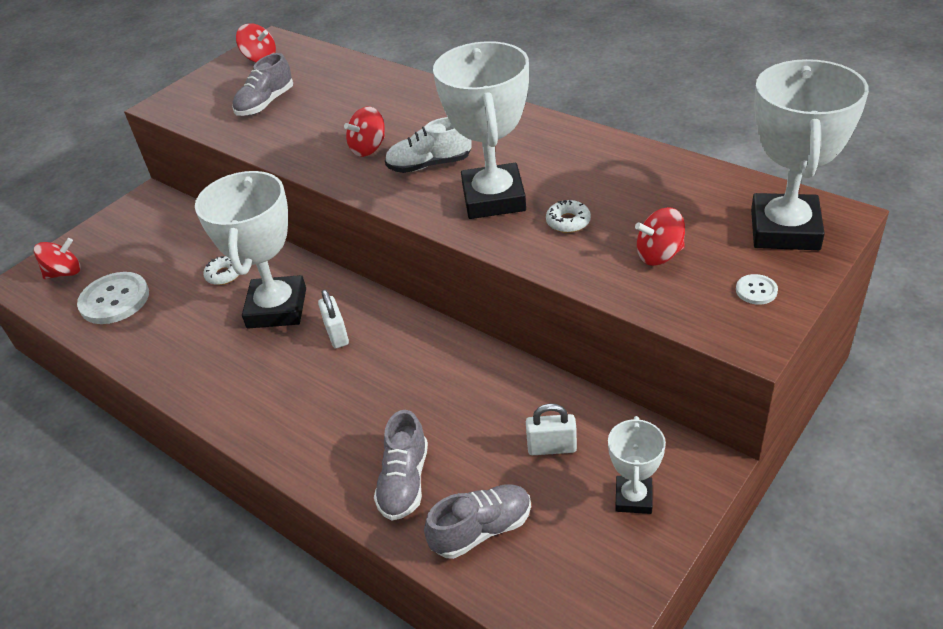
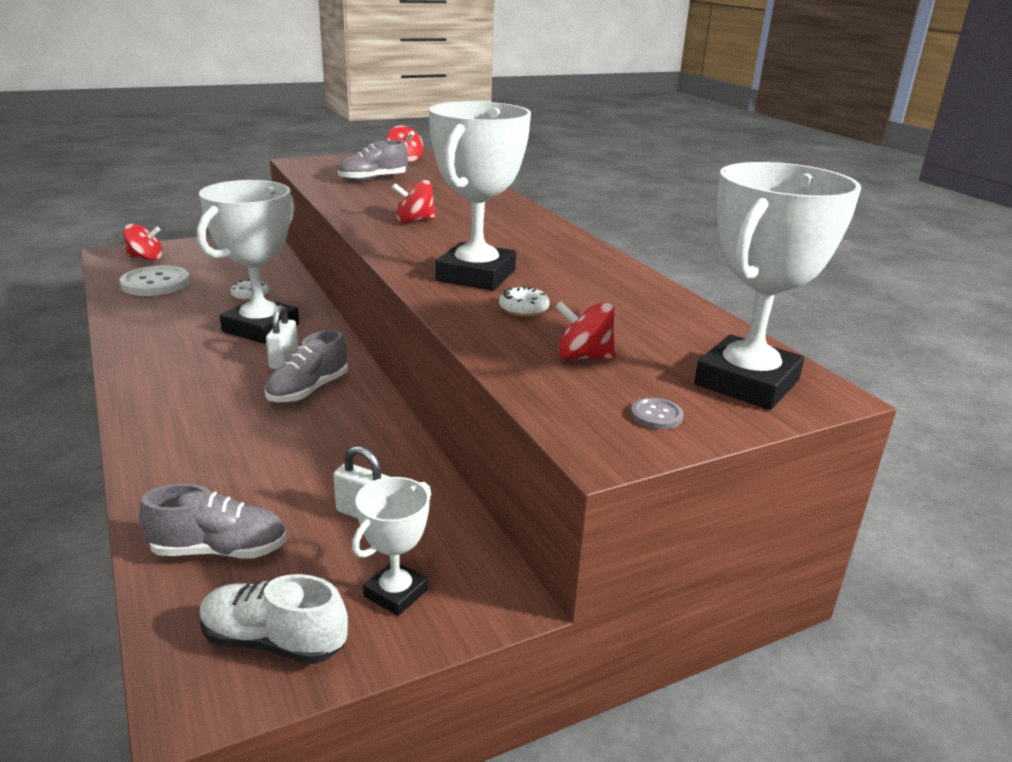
camera: 20 degrees right, 15 degrees down
(404, 481) = (203, 482): grey shoe -> grey shoe (308, 390)
(429, 165) = (450, 242): white shoe -> white shoe (274, 641)
(756, 290) = (656, 415): white button -> grey button

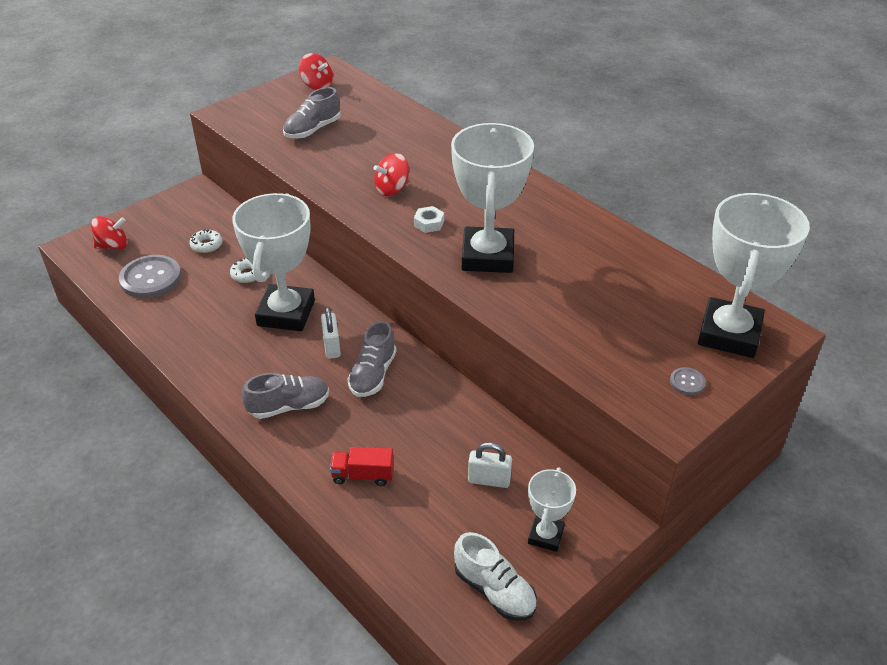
camera: 15 degrees left, 15 degrees up
(155, 283) = (151, 278): white button -> grey button
(214, 475) = (363, 475): none -> red truck
(219, 550) = (413, 536): grey shoe -> grey shoe (289, 406)
(274, 641) = (494, 590): white shoe -> white shoe turned 135 degrees counterclockwise
(431, 246) = (429, 223): none -> white nut
(523, 309) = (545, 290): white donut -> white donut (206, 245)
(583, 357) = (614, 335): red spinning top -> none

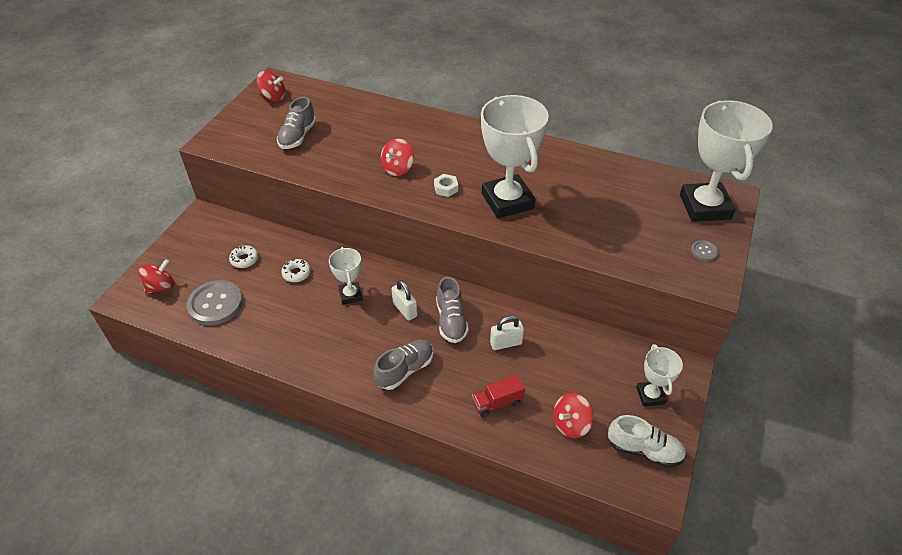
camera: 25 degrees left, 5 degrees up
(286, 313) = (350, 295): white trophy -> white trophy, size x0.51
(428, 529) = (570, 424): none -> red spinning top
(489, 480) = (587, 370): white padlock -> white padlock (506, 343)

